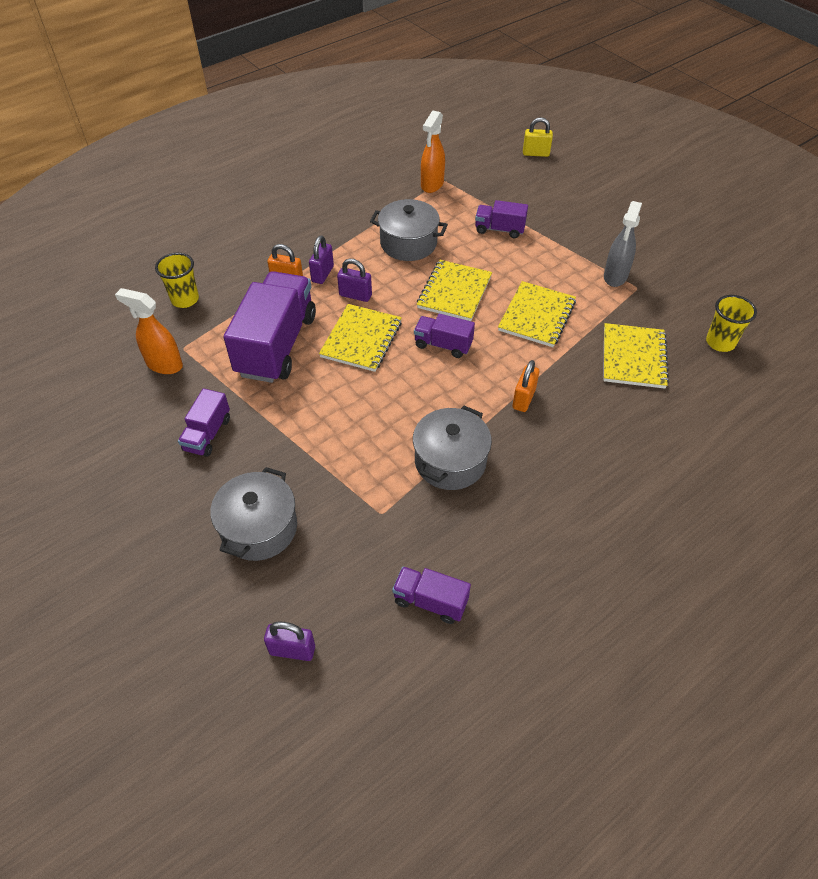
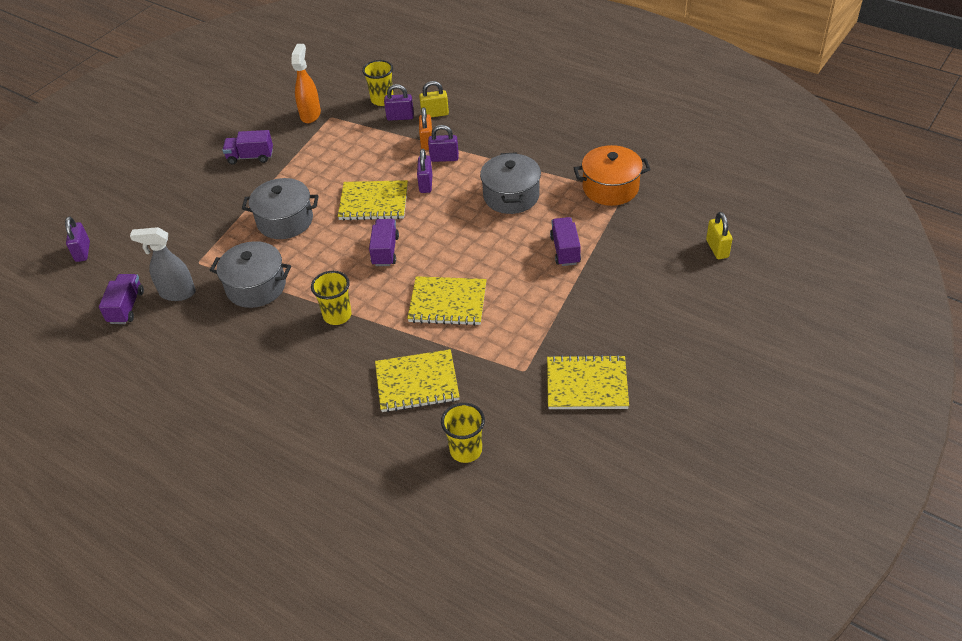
camera: 75 degrees right, 5 degrees down
(228, 292) = (400, 117): none -> purple padlock
(243, 265) = (435, 114): none -> yellow padlock
(259, 528) = (174, 207): grey pot -> grey pot (285, 221)
(276, 345) = (350, 160): purple truck -> none
(432, 185) = (610, 188): orange spray bottle -> orange pot
(454, 292) = (456, 241): yellow notebook -> yellow notebook (586, 384)
(523, 399) = (337, 315): orange padlock -> yellow cup
(615, 276) = (533, 350): grey spray bottle -> grey spray bottle (177, 293)

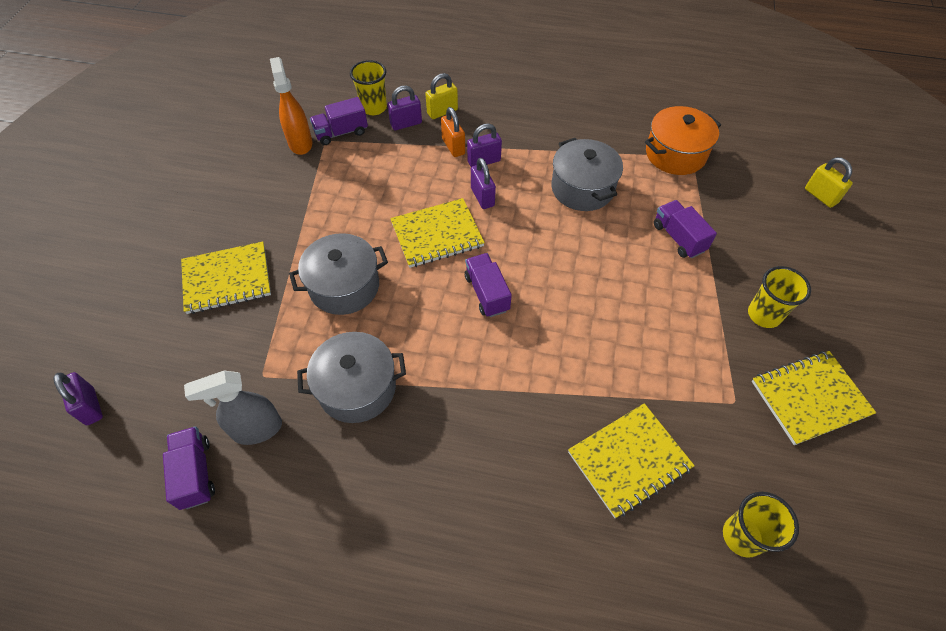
camera: 25 degrees left, 10 degrees up
(250, 157) = (255, 213): purple truck -> purple truck (341, 132)
(337, 315) = (481, 397): yellow cup -> yellow cup (764, 315)
(447, 303) = (597, 340): yellow notebook -> yellow notebook (227, 279)

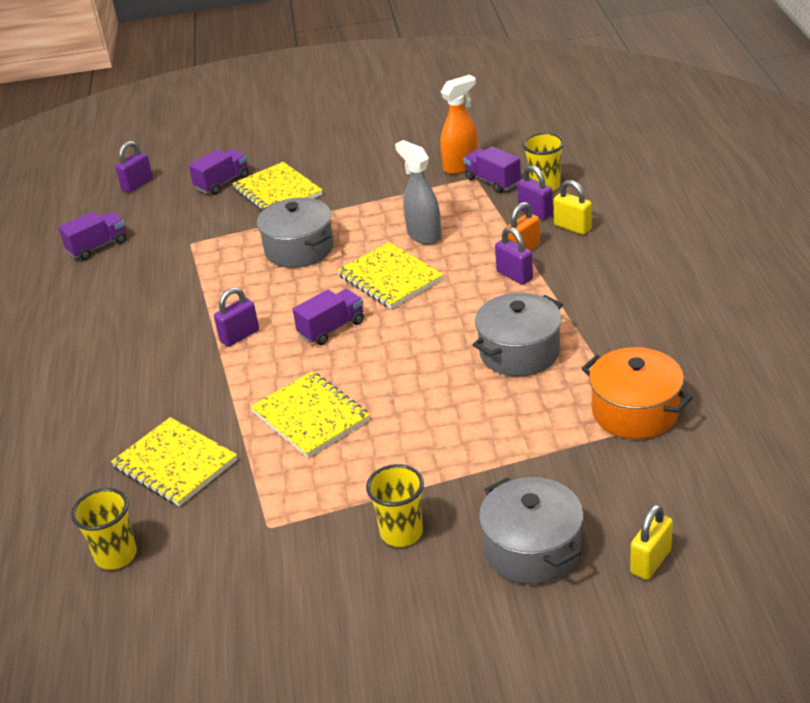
camera: 75 degrees right, 20 degrees down
(257, 429) = (141, 258): grey spray bottle -> grey spray bottle (423, 235)
(357, 388) = (196, 291): grey pot -> grey pot (532, 550)
(482, 197) = (459, 290): purple padlock -> purple padlock (239, 336)
(678, 238) = (486, 442): purple truck -> purple truck (222, 183)
(809, 398) = (296, 587): yellow notebook -> yellow notebook (310, 417)

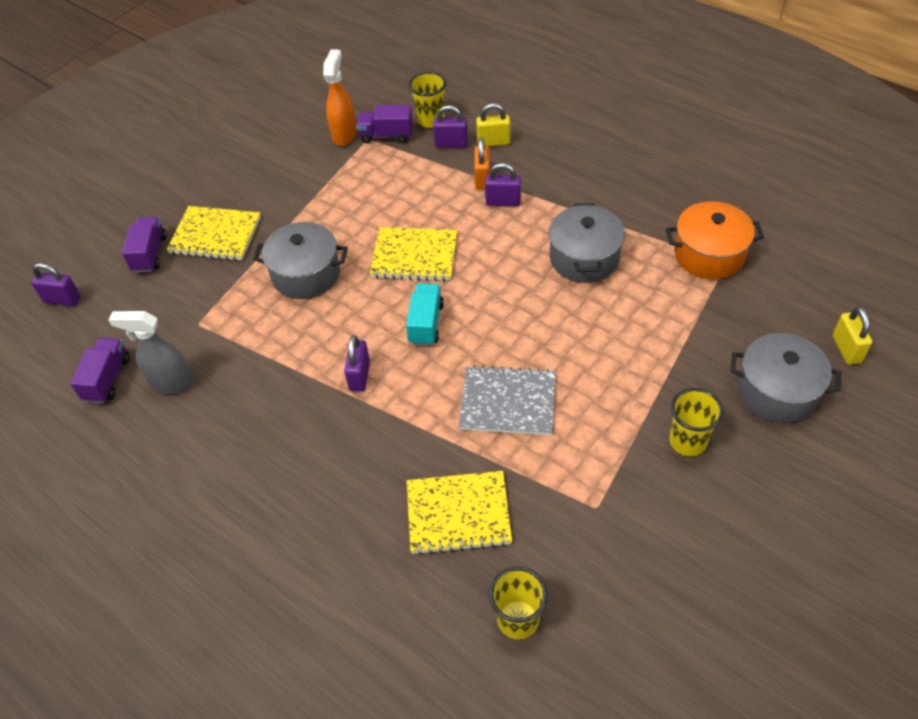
camera: 45 degrees left, 15 degrees up
(137, 184) = (62, 300): purple padlock -> purple padlock turned 75 degrees counterclockwise
(310, 417) = (508, 402): yellow notebook -> grey notebook
(332, 329) = (426, 323): purple truck -> turquoise truck
(423, 235) = (392, 207): grey spray bottle -> grey spray bottle (171, 383)

